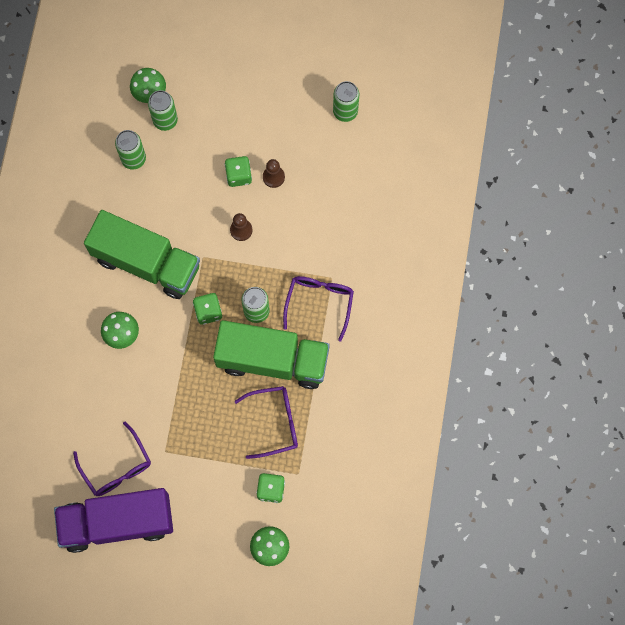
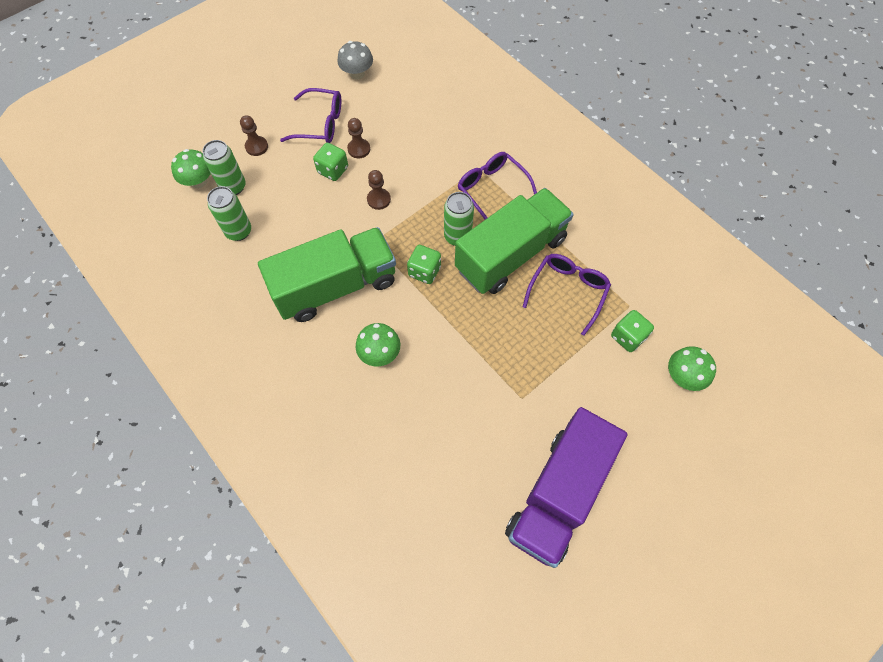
camera: 50 degrees left, 10 degrees down
(117, 467) = (502, 452): purple glasses -> purple glasses (320, 124)
(212, 103) = (256, 147): none -> brown pawn
(345, 111) = (357, 73): green can -> grey mushroom

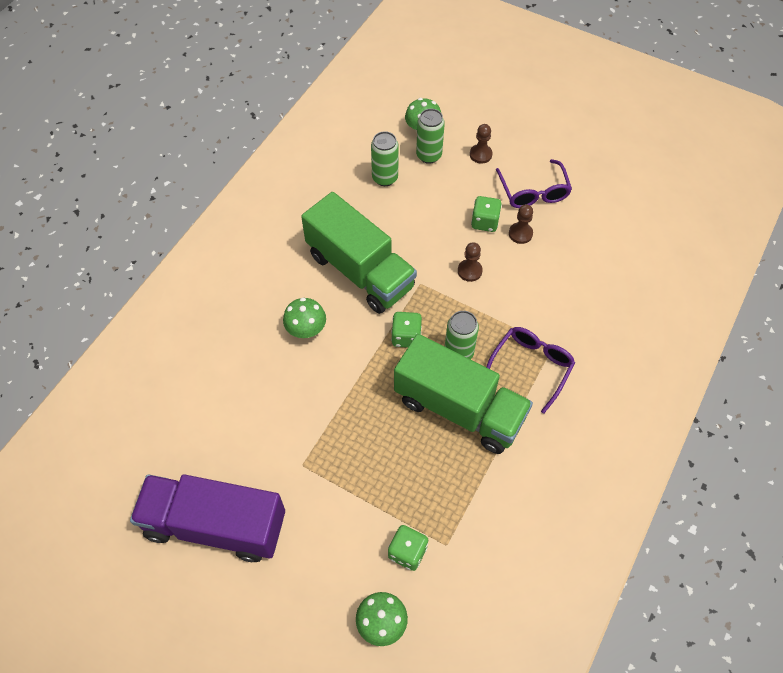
camera: 70 degrees right, 5 degrees down
(357, 73) = (613, 198): grey mushroom -> none
(568, 291) = (438, 476): purple glasses -> none

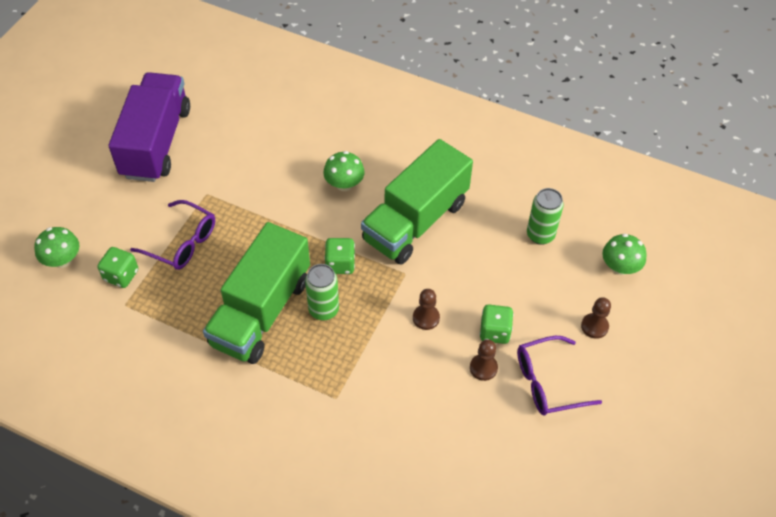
camera: 85 degrees right, 5 degrees down
(429, 155) = (581, 274): green can -> none
(531, 366) = (310, 377): purple glasses -> purple glasses (182, 243)

